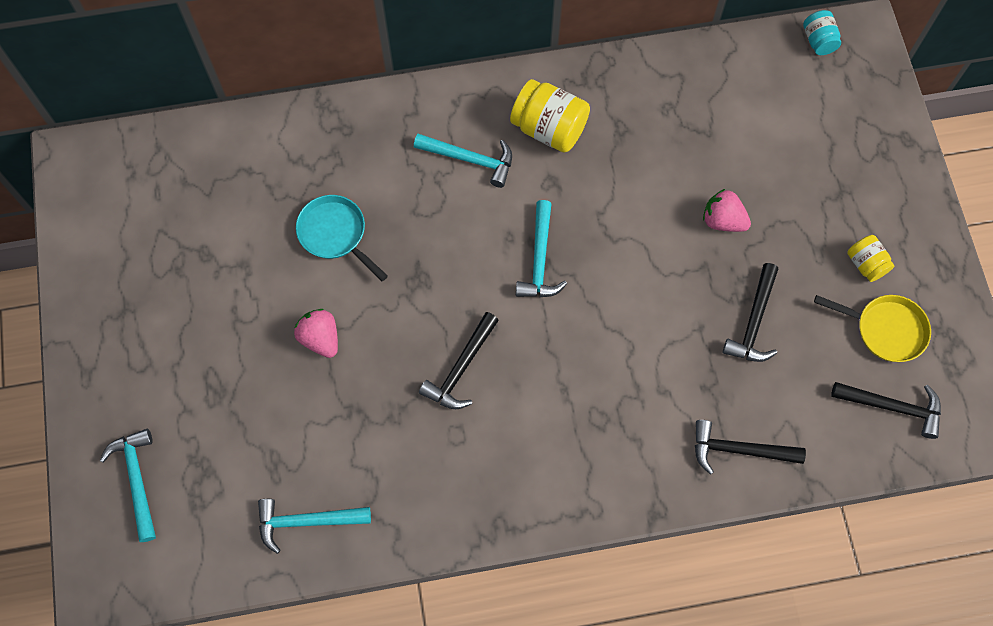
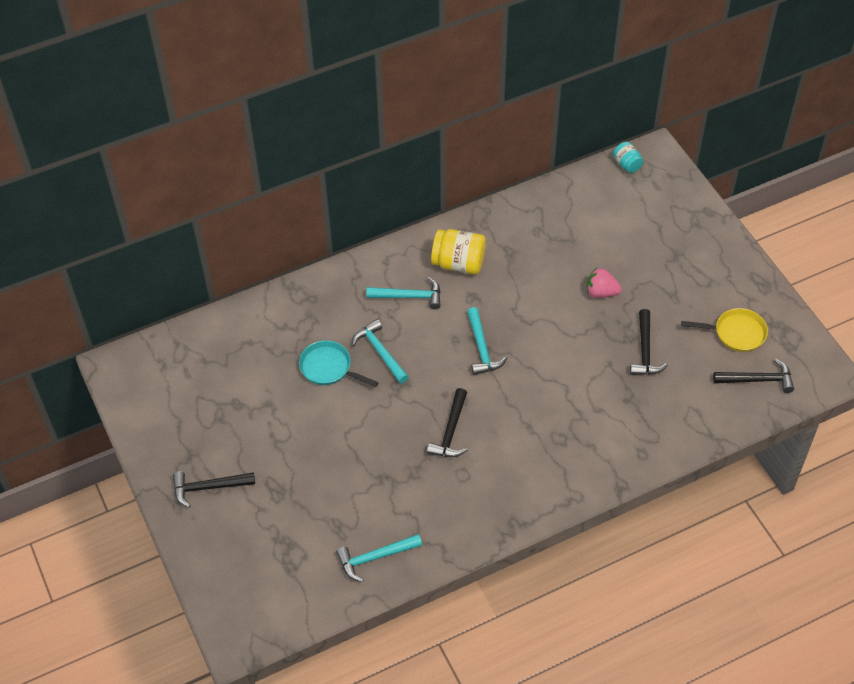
camera: 15 degrees left, 15 degrees down
(137, 480) = (240, 564): turquoise hammer -> turquoise hammer (380, 352)
(320, 338) = (342, 438): pink strawberry -> none
(739, 450) = (663, 433): black hammer -> black hammer (209, 487)
(866, 264) = (708, 296): yellow jar -> none

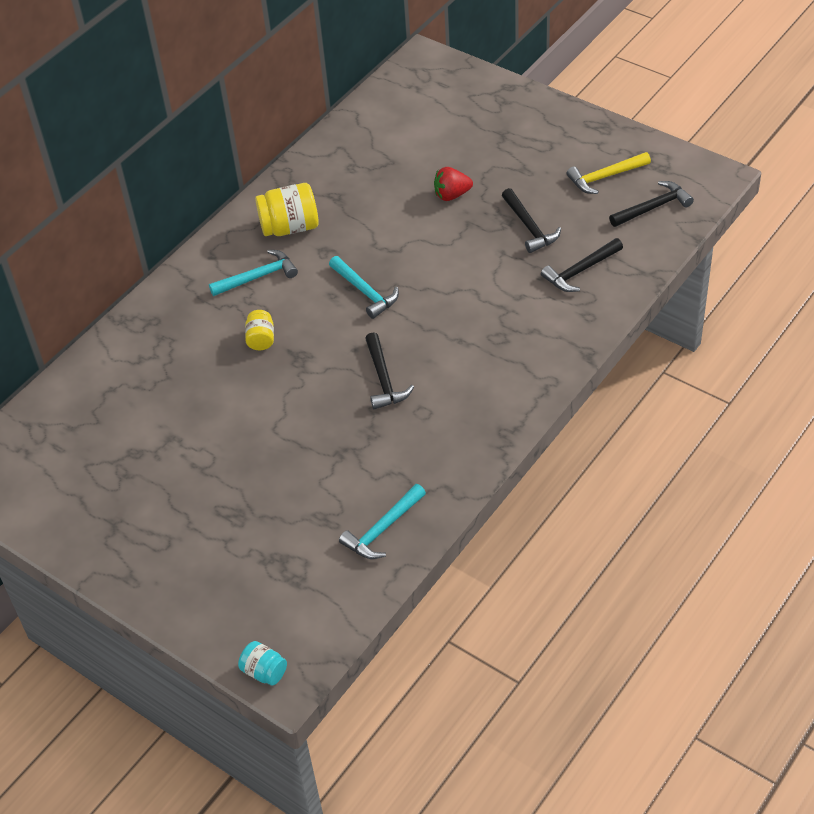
camera: 25 degrees left, 5 degrees down
(209, 487) = (156, 546): black hammer -> black hammer (581, 271)
(329, 368) = (215, 376): turquoise pan -> none
(380, 352) = (261, 339): turquoise hammer -> yellow jar
(601, 292) = (452, 195): pink strawberry -> red strawberry
(627, 164) = (401, 77): turquoise jar -> turquoise jar (264, 672)
(736, 333) = (605, 177): yellow pan -> yellow hammer

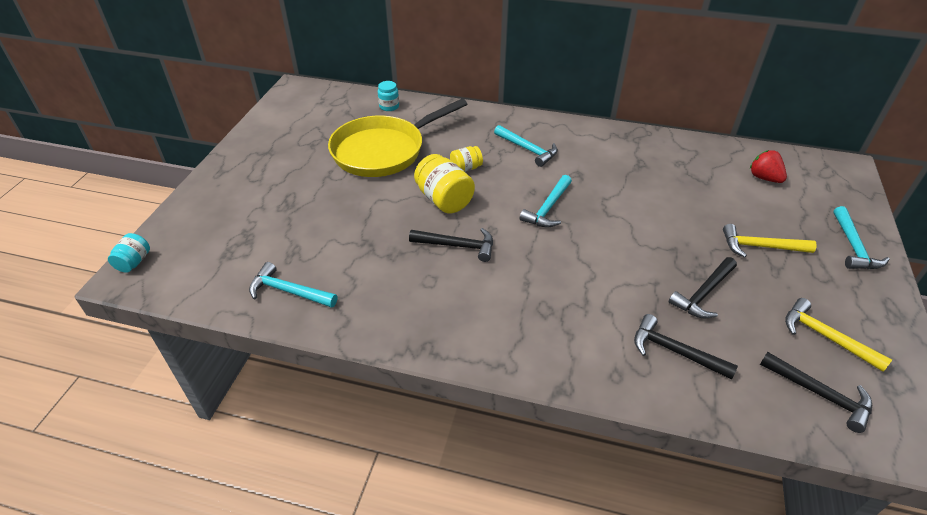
camera: 65 degrees right, 5 degrees down
(86, 382) = (389, 106): none -> turquoise jar
(182, 407) = (383, 151): none -> yellow pan
(290, 227) = (589, 150): yellow jar -> yellow jar (444, 200)
(384, 379) = (457, 246): black hammer -> black hammer turned 135 degrees counterclockwise
(452, 195) = (699, 229): red strawberry -> red strawberry (764, 178)
(494, 166) = (761, 247): none -> yellow hammer
(522, 110) = (853, 246): none -> turquoise hammer

